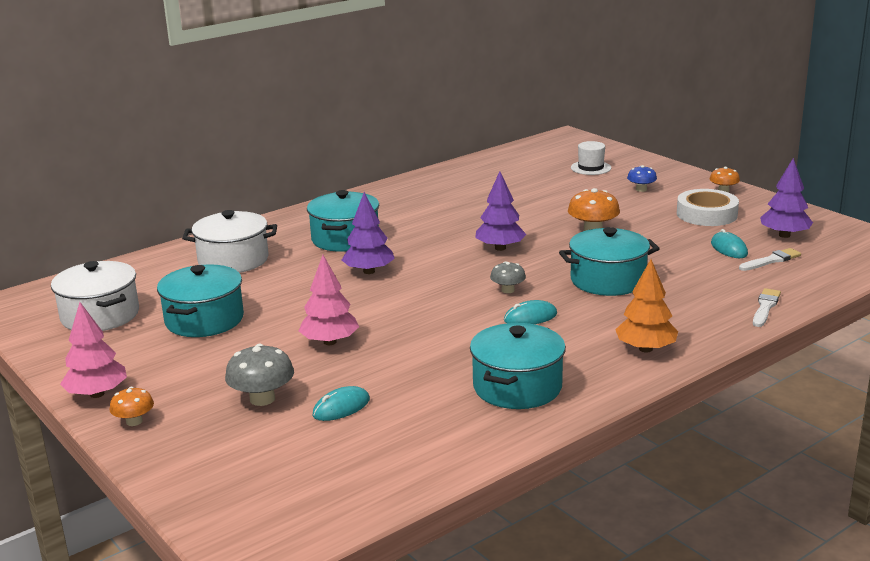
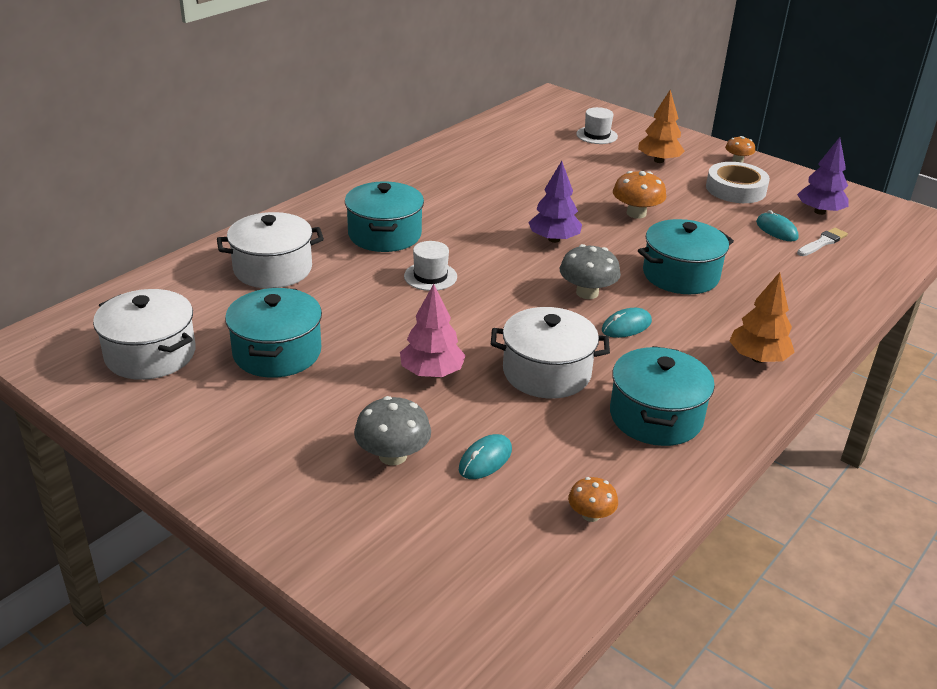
camera: 15 degrees left, 10 degrees up
(97, 394) = (197, 465): pink tree -> none
(134, 421) = (259, 500): orange mushroom -> orange mushroom (591, 515)
(369, 271) = (430, 276): purple tree -> white hat
(434, 348) = (546, 372): none -> white pot
(508, 290) = (587, 293): grey mushroom -> grey mushroom, size x1.62
(641, 189) = (659, 161): blue mushroom -> orange tree
(765, 307) = (844, 299): white brush -> none

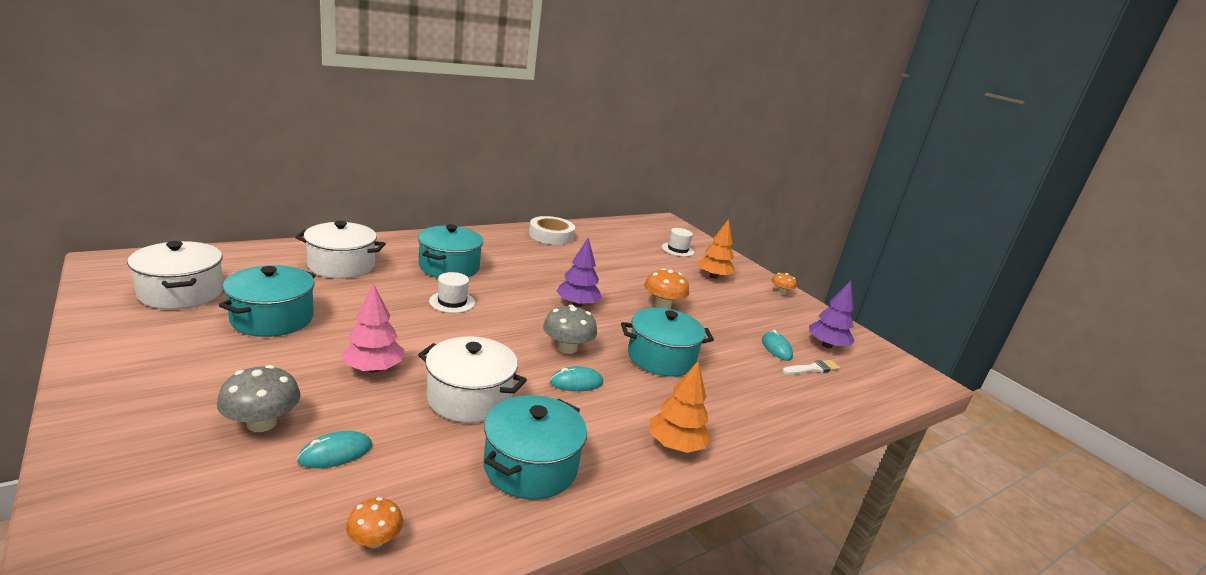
camera: 15 degrees right, 10 degrees down
(735, 189) = (763, 311): white tape -> white tape (551, 235)

